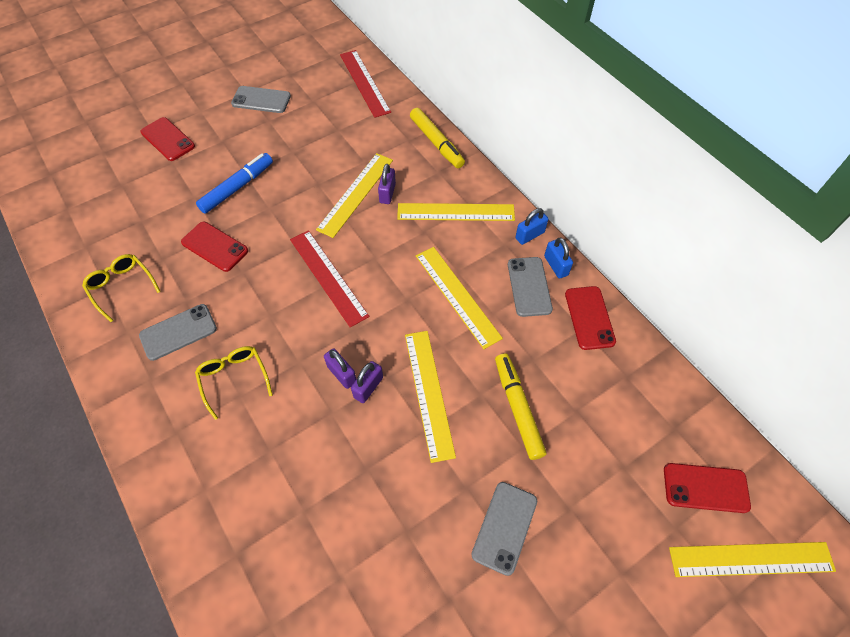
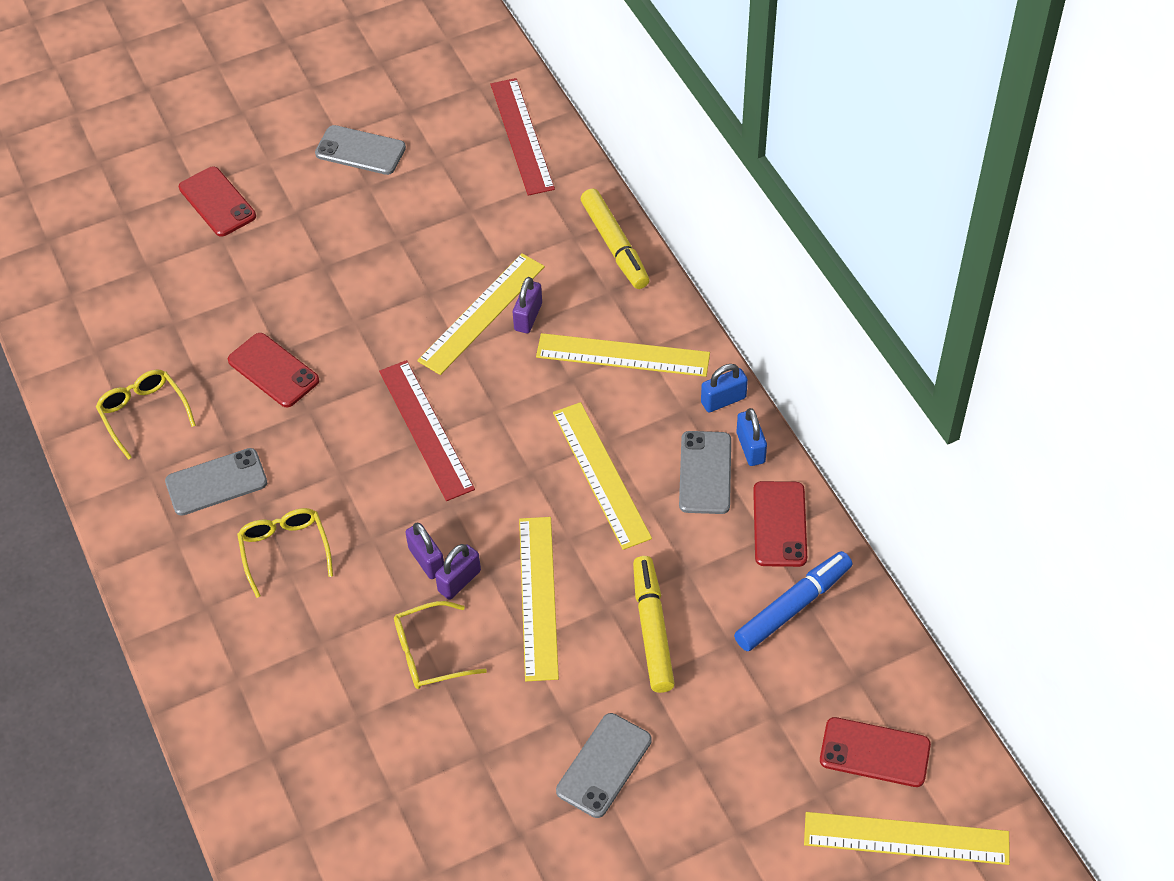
camera: 10 degrees right, 5 degrees down
(237, 187) = (312, 287): blue marker -> blue marker (793, 606)
(354, 449) = (429, 653): none -> yellow glasses

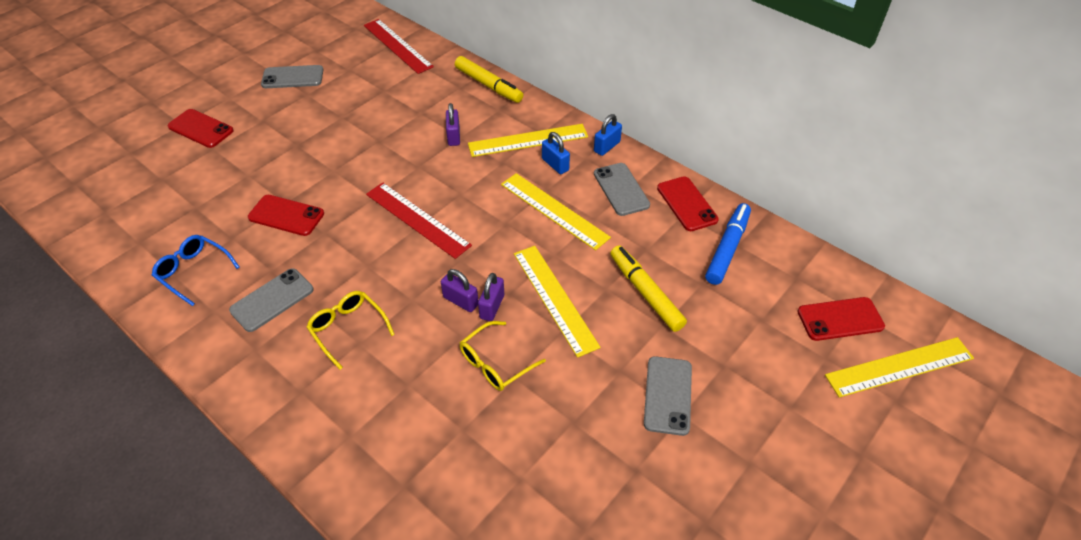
camera: 25 degrees left, 5 degrees down
(144, 414) = (194, 272): yellow glasses -> blue glasses
(481, 313) = (421, 142): yellow ruler -> none
(750, 448) = (640, 167): blue padlock -> blue padlock (555, 165)

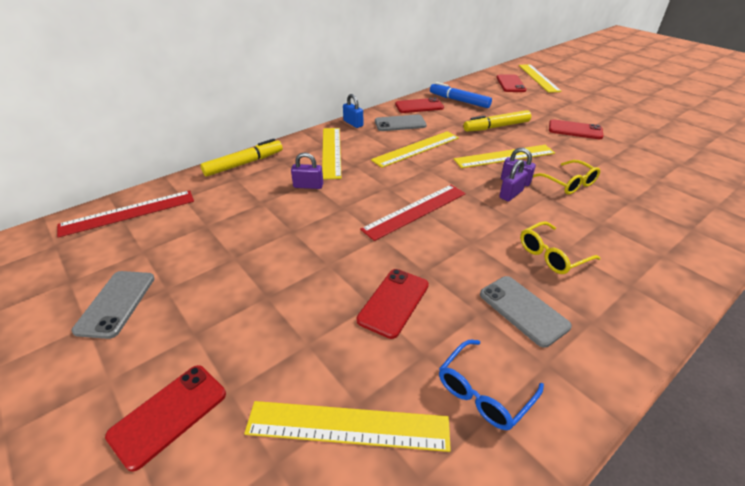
camera: 80 degrees left, 10 degrees down
(179, 205) = (348, 426): none -> yellow ruler
(555, 165) = (365, 143): blue padlock -> none
(668, 395) = (575, 130): grey phone -> red phone

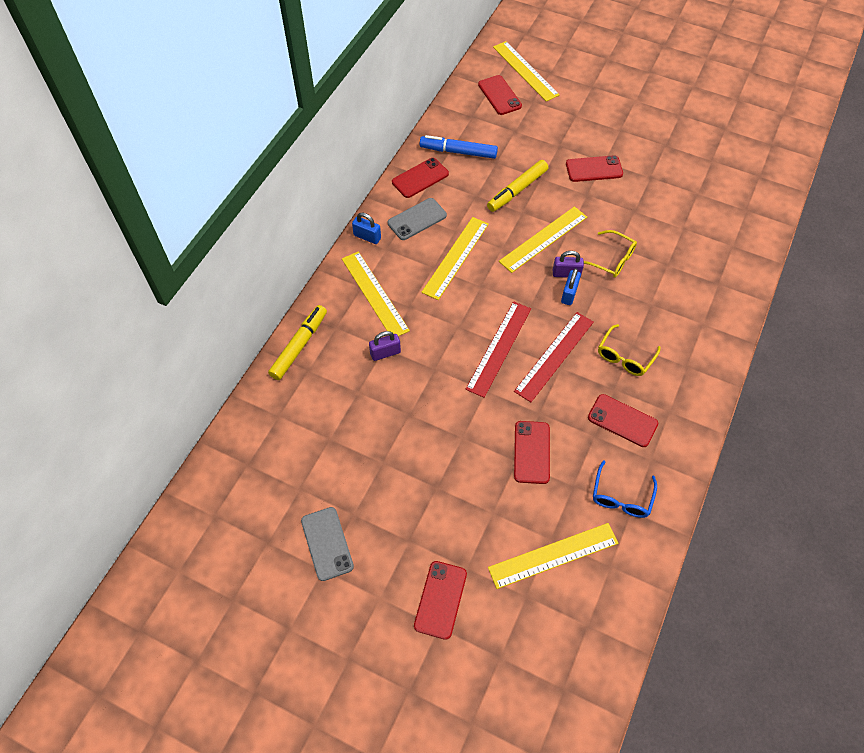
camera: 25 degrees left, 20 degrees up
(128, 213) = (244, 454): red ruler -> red ruler (554, 356)
(511, 194) = (569, 294): purple padlock -> blue padlock
(523, 310) = (622, 420): grey phone -> red phone

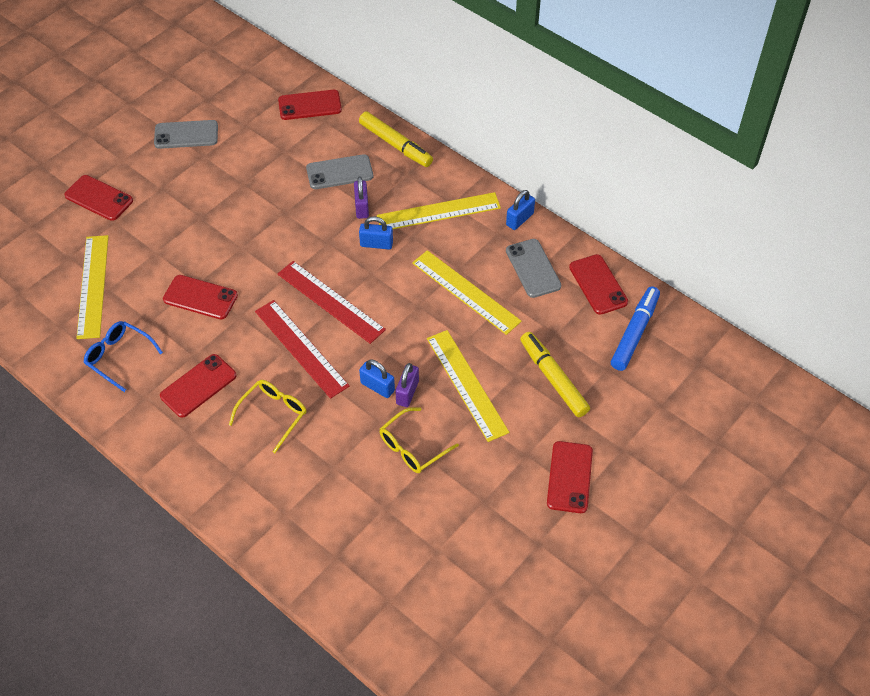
camera: 105 degrees right, 5 degrees down
(346, 382) = (339, 172): none -> grey phone
(425, 331) = (376, 244): none -> blue padlock
(499, 95) = (735, 405): red phone -> red phone (310, 105)
(525, 71) = (784, 451): yellow ruler -> none
(625, 356) = (273, 415): yellow glasses -> yellow glasses turned 75 degrees clockwise

